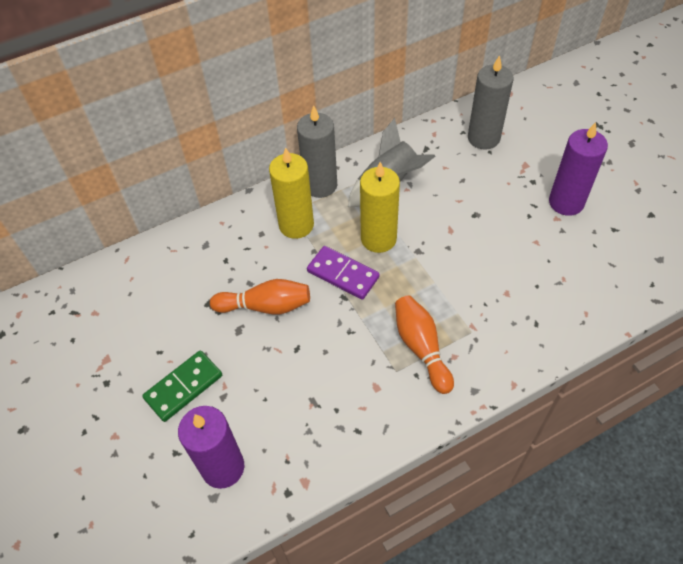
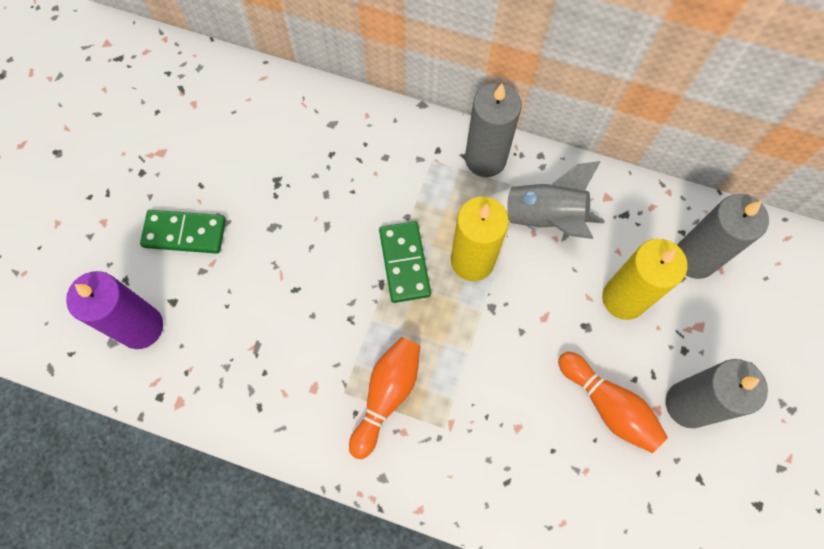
camera: 45 degrees right, 15 degrees up
(265, 306) = (314, 227): orange bowling pin -> orange bowling pin (608, 406)
(296, 225) = (421, 178): yellow candle -> yellow candle (624, 298)
(343, 274) = (404, 263): purple domino -> green domino
(566, 202) = (688, 404): purple candle -> grey candle

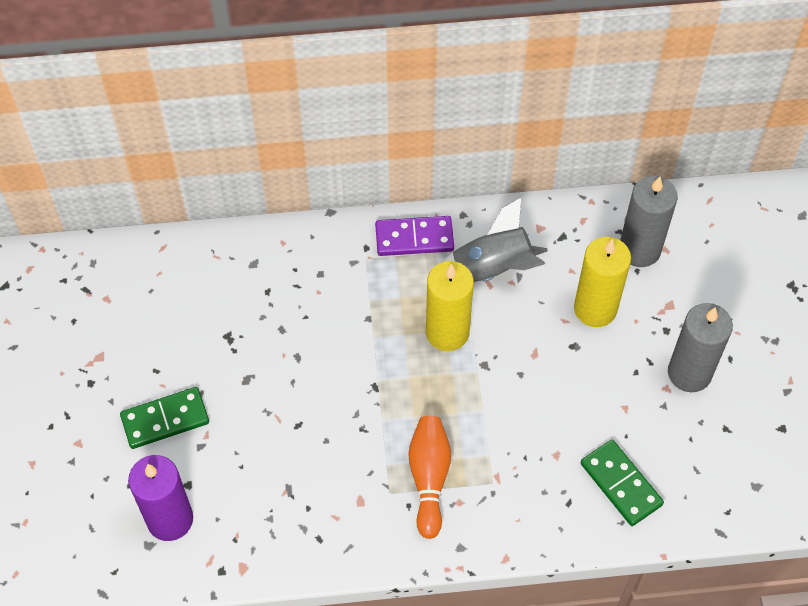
camera: 25 degrees left, 10 degrees down
(404, 263) = (387, 359): green domino -> green domino (621, 484)
(485, 159) = (414, 238): grey candle -> purple domino
(608, 406) = (624, 403): orange bowling pin -> none

